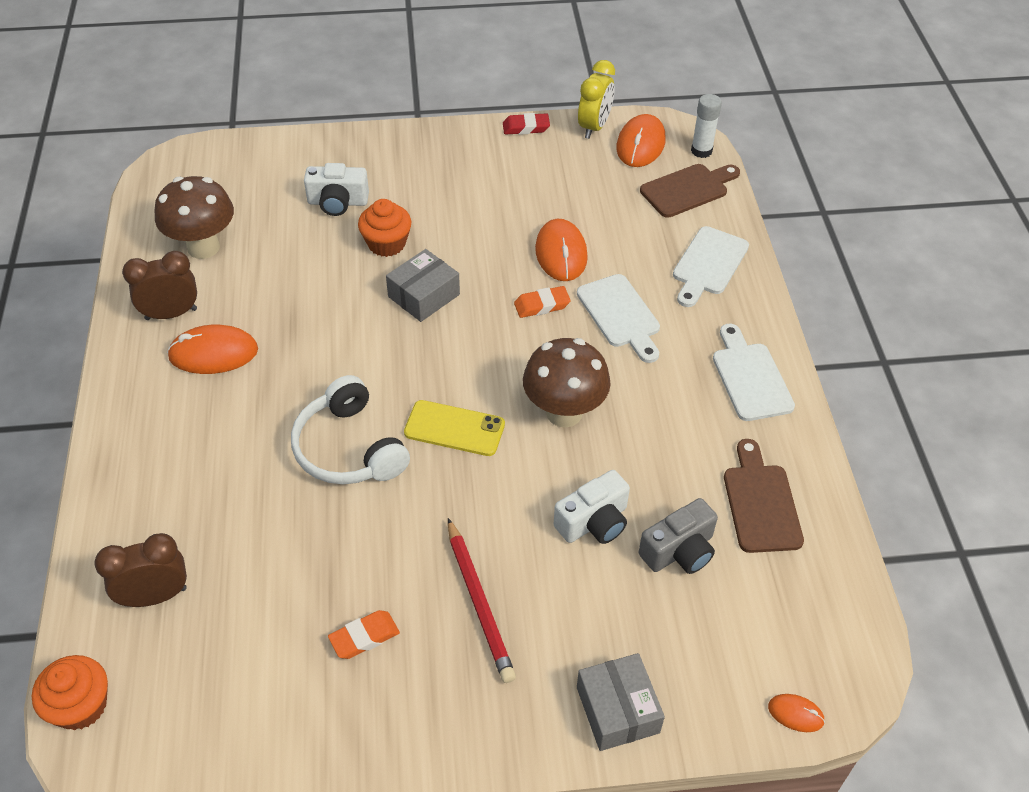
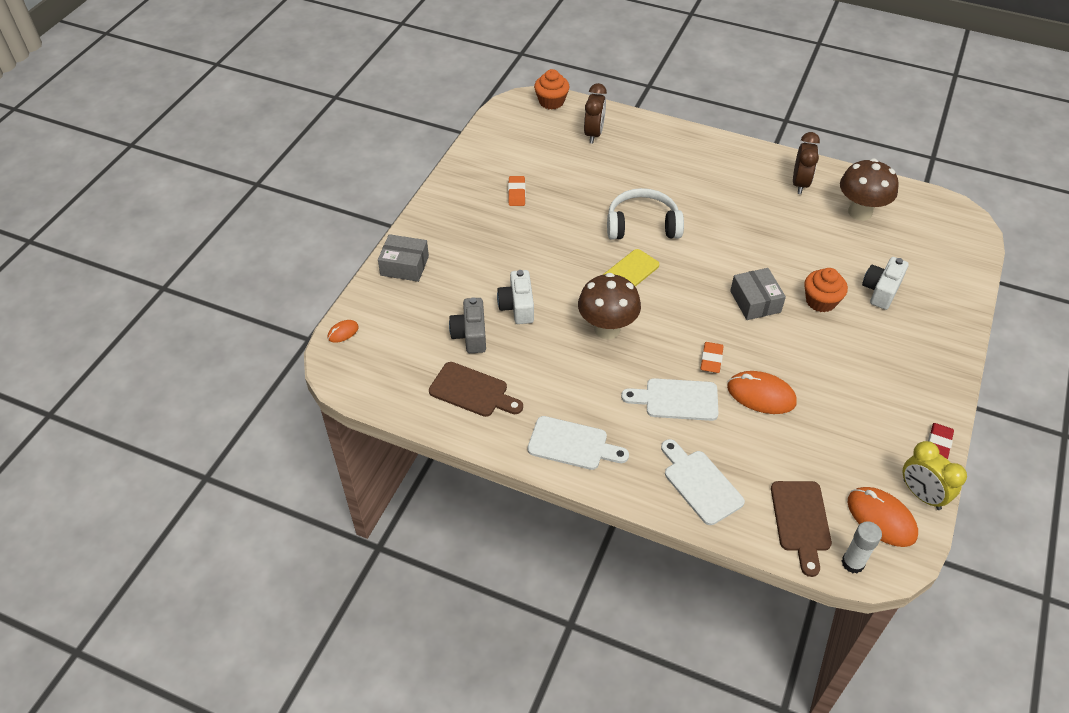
camera: 120 degrees right, 0 degrees up
(213, 353) = (754, 192): orange mouse -> none
(479, 603) = (503, 240): red pencil -> none

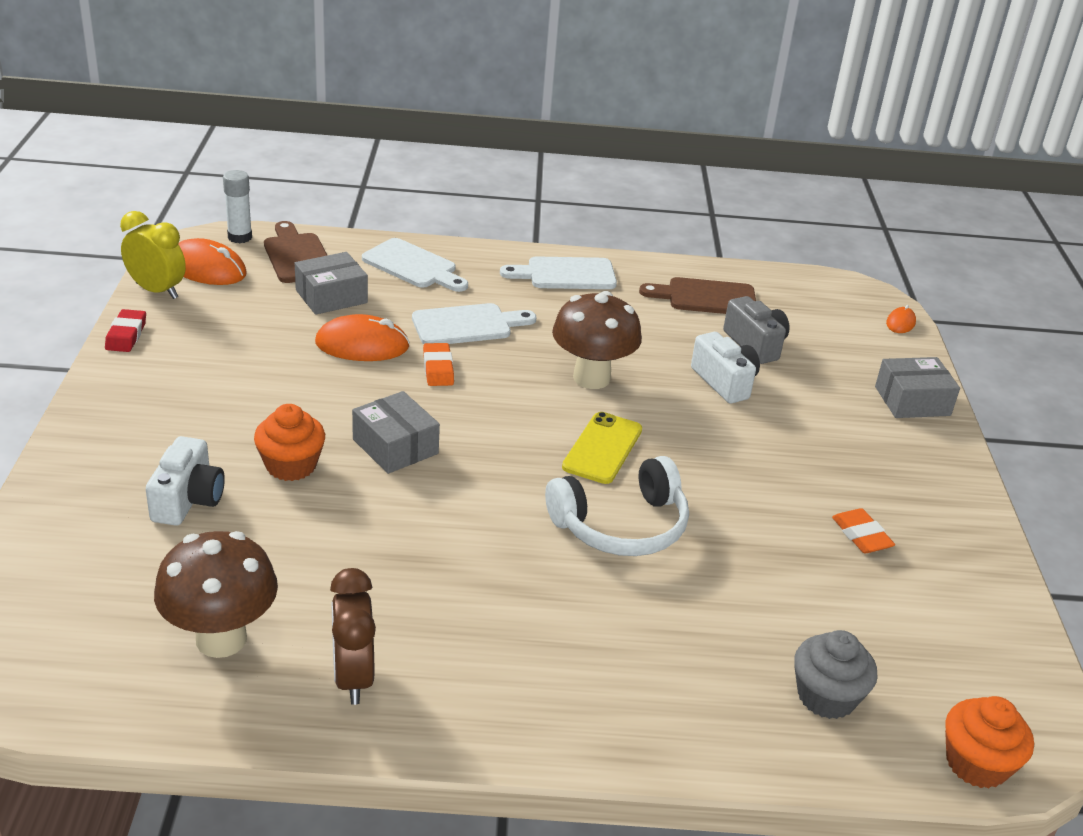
camera: 155 degrees right, 15 degrees down
(593, 134) = (826, 696): brown clock -> grey cupcake
(777, 457) = (331, 296): none -> grey box

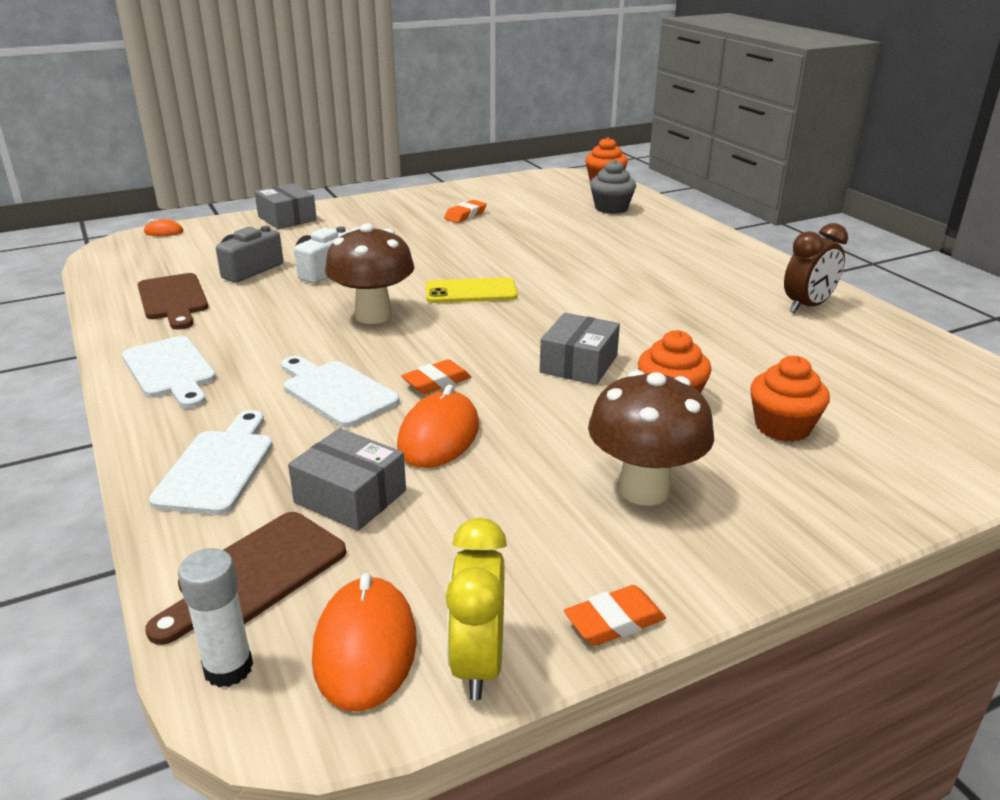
camera: 115 degrees left, 5 degrees down
(126, 335) = (614, 621): red eraser -> orange eraser
(188, 500) = (782, 427): white camera -> orange cupcake
(221, 639) = (863, 354): brown mushroom -> brown mushroom (644, 489)
(362, 345) = (438, 436): orange mouse -> orange mouse turned 45 degrees clockwise
(621, 526) = (551, 270): white headphones -> none

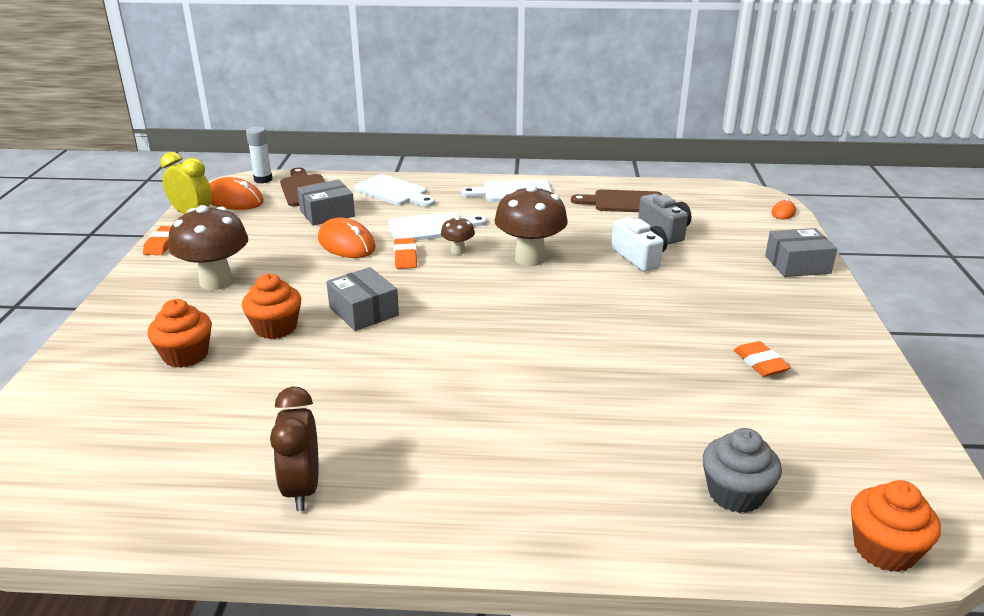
camera: 120 degrees right, 0 degrees up
(390, 356) = (458, 251): none -> brown mushroom
(471, 292) = (536, 307): yellow phone -> none

